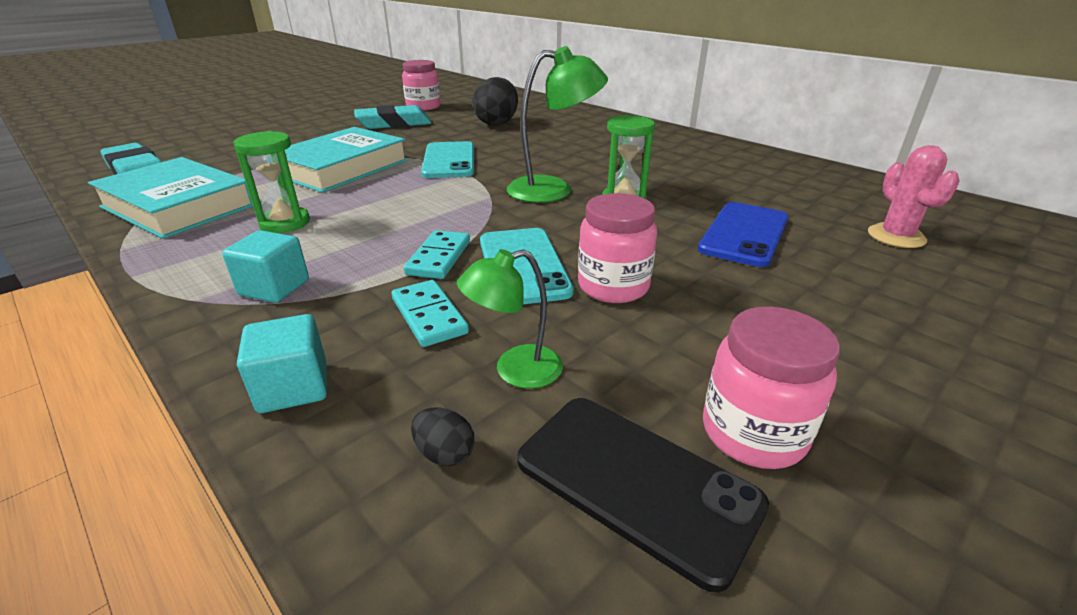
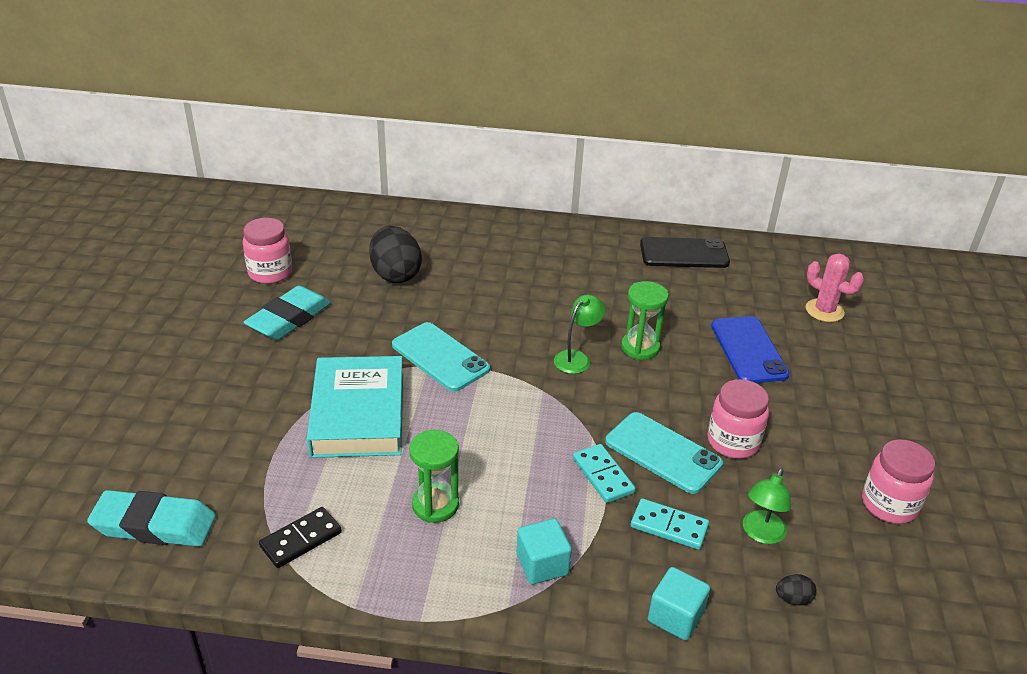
camera: 40 degrees left, 5 degrees up
(178, 206) = (301, 540): turquoise book -> black domino
(553, 189) = (577, 358): green lamp -> green lamp, size x0.60
(636, 482) = (875, 559): black phone -> black phone (684, 254)

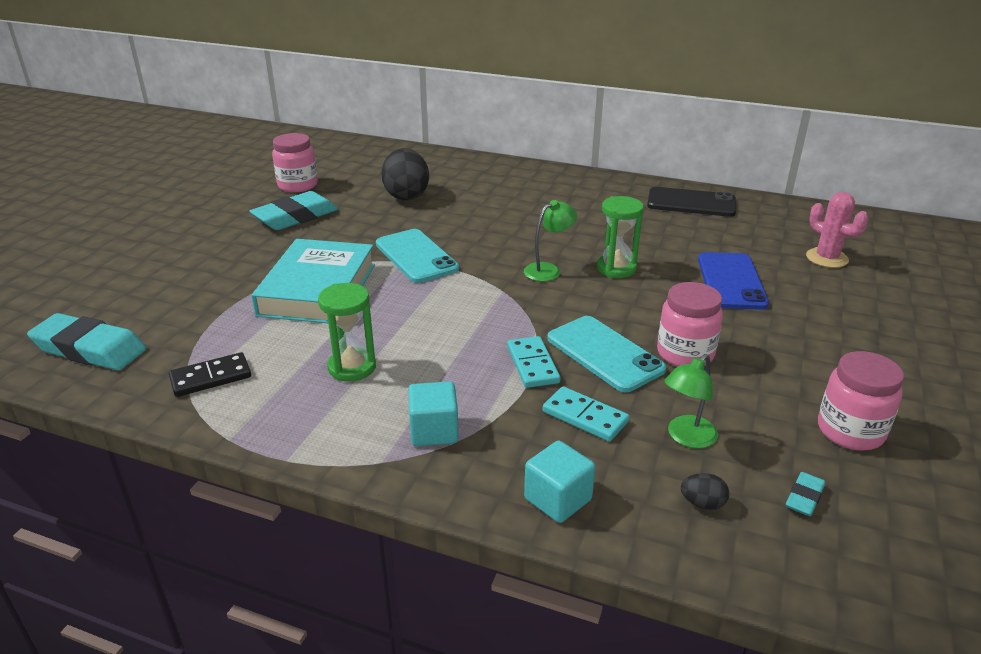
camera: 15 degrees right, 5 degrees down
(870, 578) = (804, 498): none -> turquoise eraser

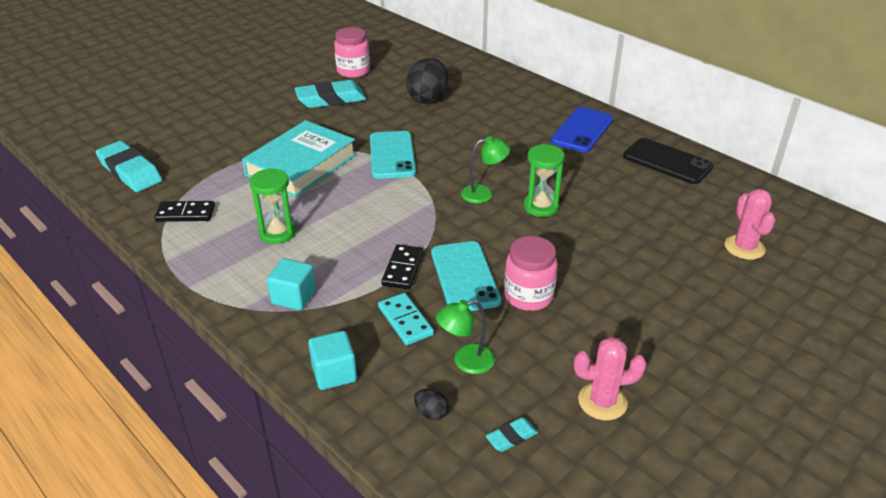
camera: 25 degrees right, 5 degrees up
(532, 365) = (403, 269): turquoise domino -> black domino
(731, 281) = (630, 245): blue phone -> blue phone (582, 130)
(850, 431) = (602, 401): pink jar -> pink cactus

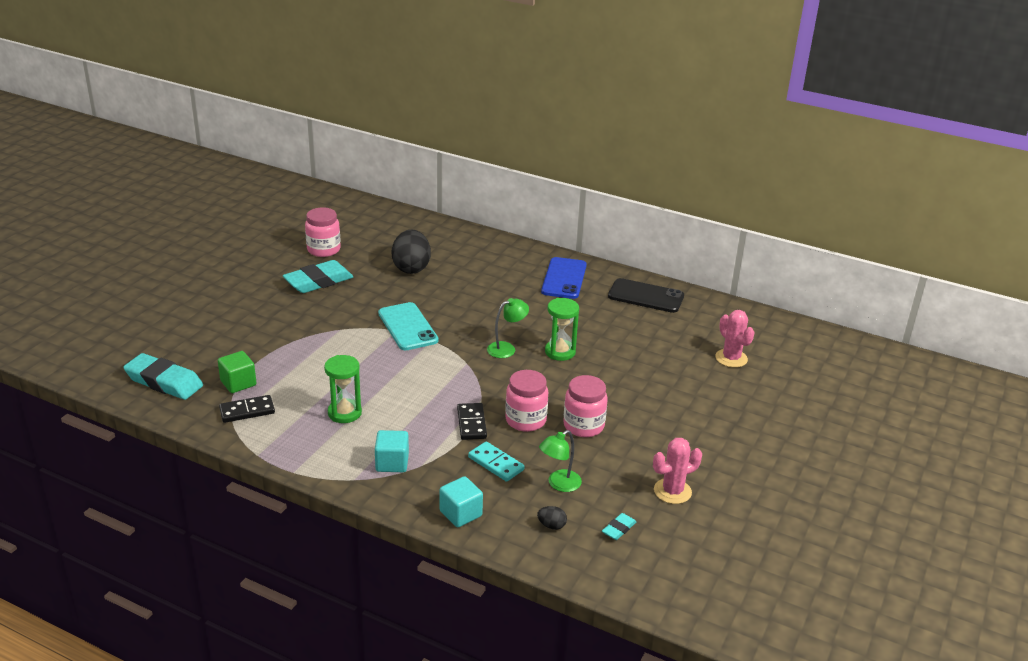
camera: 20 degrees left, 5 degrees down
(195, 184) = (238, 383): none -> green cube
(301, 165) = (328, 349): turquoise book -> none
(465, 277) = (525, 420): turquoise phone -> pink jar

